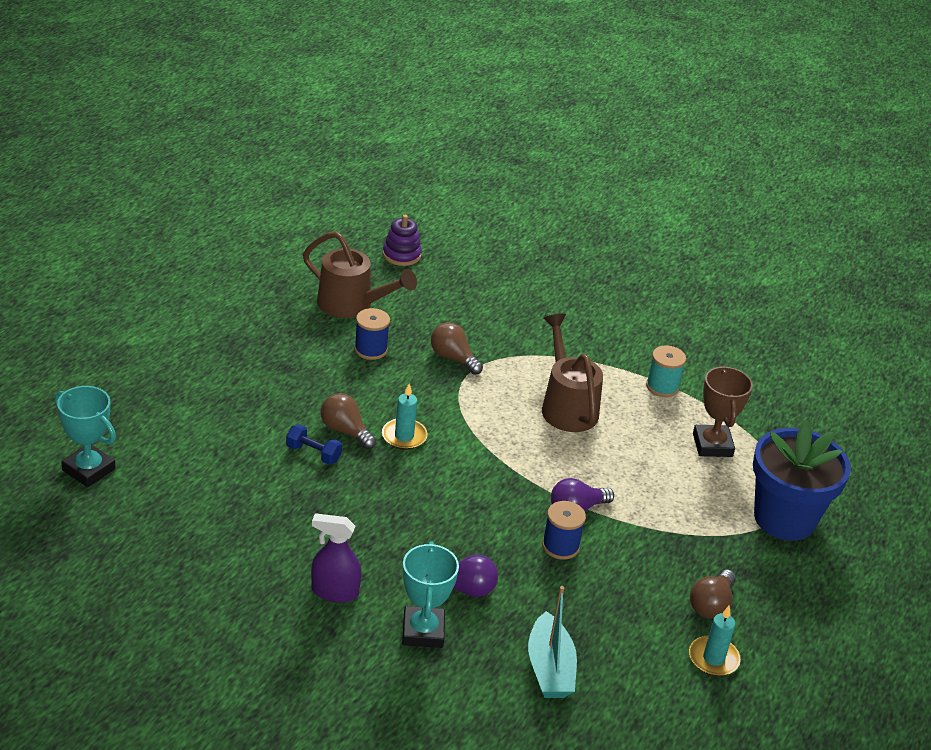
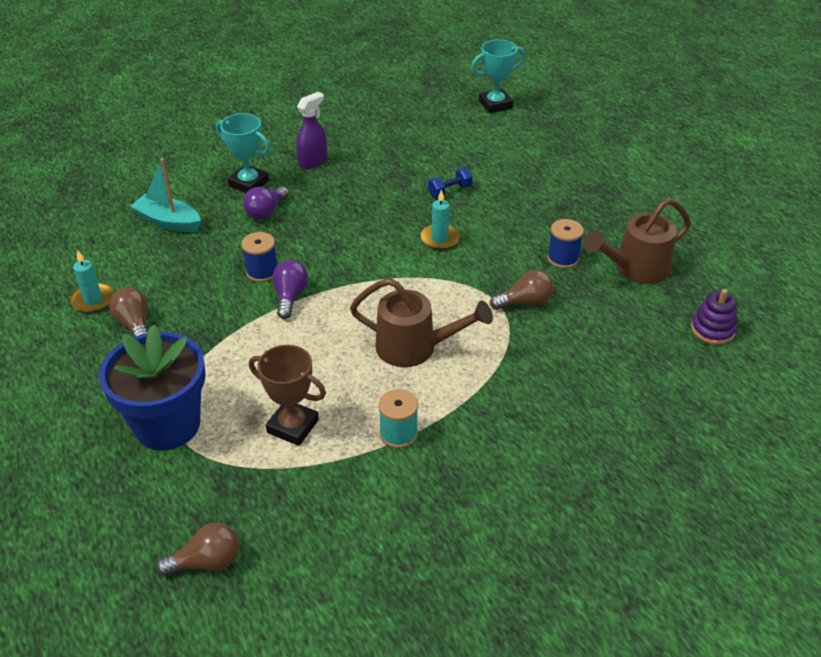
camera: 125 degrees right, 5 degrees up
(345, 431) = (465, 213): brown light bulb -> brown light bulb (207, 562)

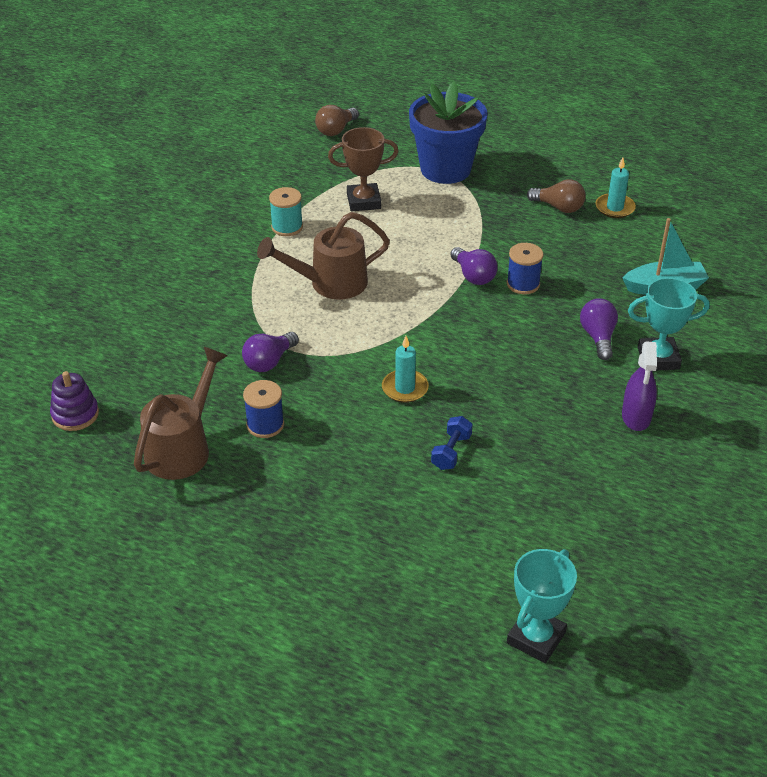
camera: 145 degrees right, 0 degrees up
(525, 302) = (269, 361): brown light bulb -> purple light bulb

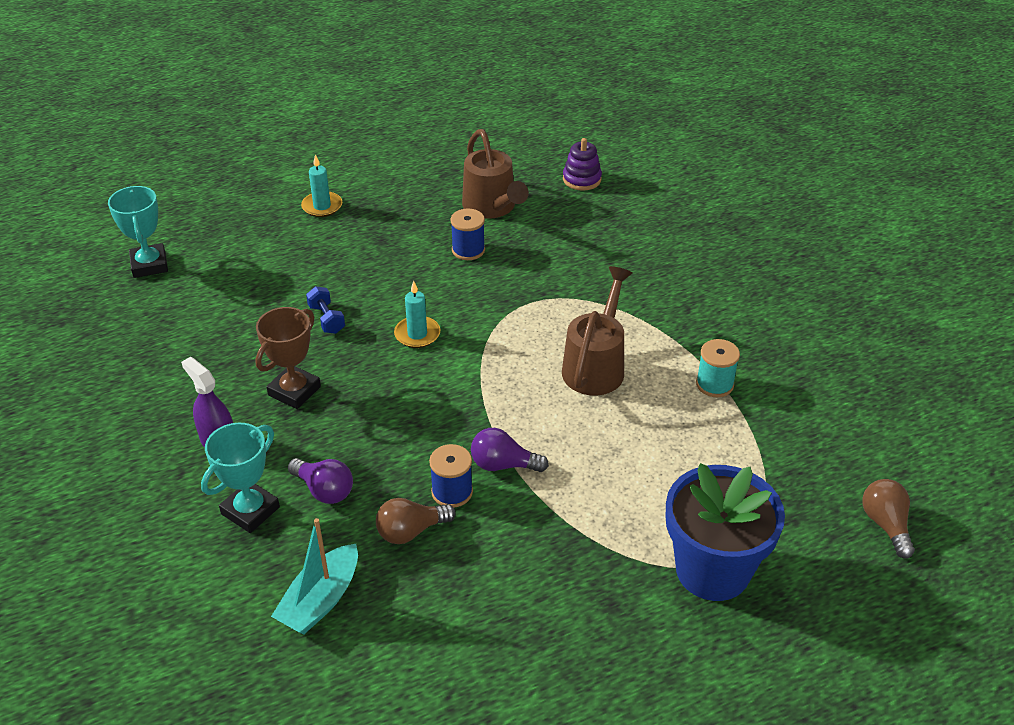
camera: 130 degrees right, 0 degrees up
(269, 361) = (533, 283): purple light bulb -> none
(363, 201) = (709, 462): brown trophy -> brown trophy (294, 391)
(558, 207) = (540, 619): brown light bulb -> brown light bulb (411, 531)
(615, 208) = (485, 674): turquoise candle -> turquoise candle (322, 206)

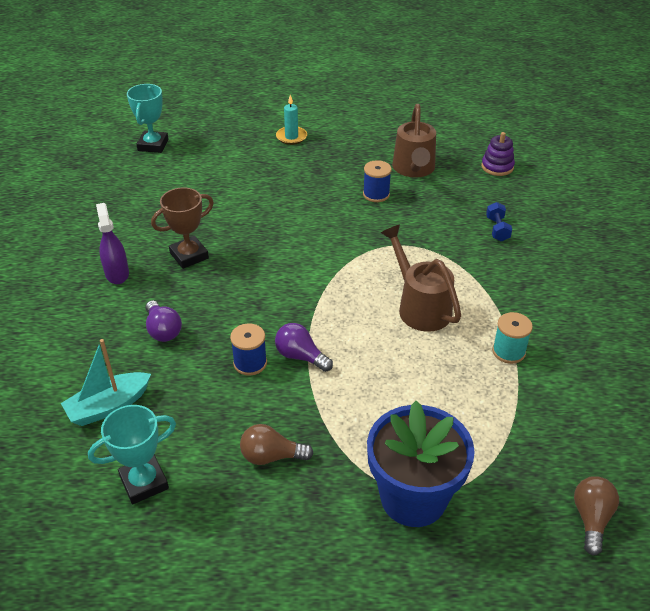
camera: 25 degrees right, 0 degrees up
(250, 510) = (105, 327): turquoise trophy -> turquoise trophy (144, 482)
(326, 319) = (243, 213): blue dumbbell -> blue dumbbell (497, 229)
(411, 531) = (202, 381): brown light bulb -> brown light bulb (271, 456)
(417, 334) = (299, 243): turquoise candle -> none
(596, 365) = (420, 306): brown watering can -> brown watering can turned 75 degrees counterclockwise

